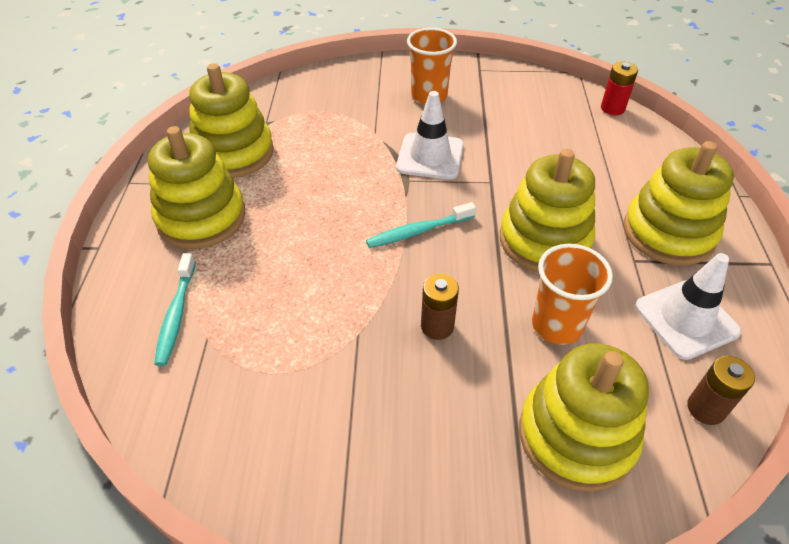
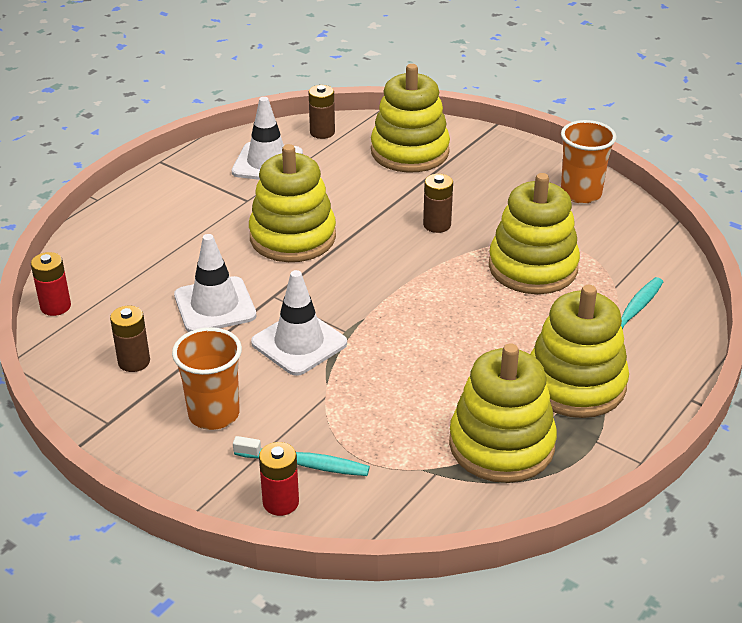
camera: 145 degrees left, 10 degrees down
(342, 75) = (280, 502): none -> red battery
(418, 231) = (385, 286): turquoise toothbrush -> turquoise toothbrush (305, 464)
(514, 101) = (134, 362): none -> brown battery
(519, 155) = (215, 305): none -> white traffic cone
(557, 325) = (355, 193): orange cup -> orange cup (581, 193)
(668, 233) = (194, 202): yellow stacking toy -> yellow stacking toy (533, 267)

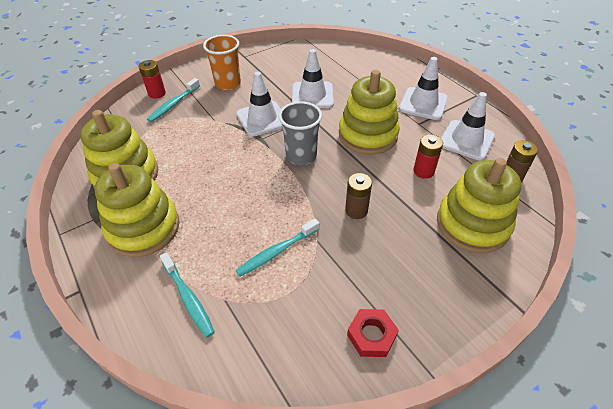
camera: 110 degrees right, 10 degrees up
(55, 306) = (337, 49): red battery -> red battery (423, 171)
(134, 362) = (281, 66): brown battery -> none
(198, 201) = (423, 104): none -> white traffic cone
(366, 285) = (301, 156): none -> grey cup
(533, 267) = (276, 252): yellow stacking toy -> turquoise toothbrush
(581, 193) = (371, 335): orange cup -> red nut

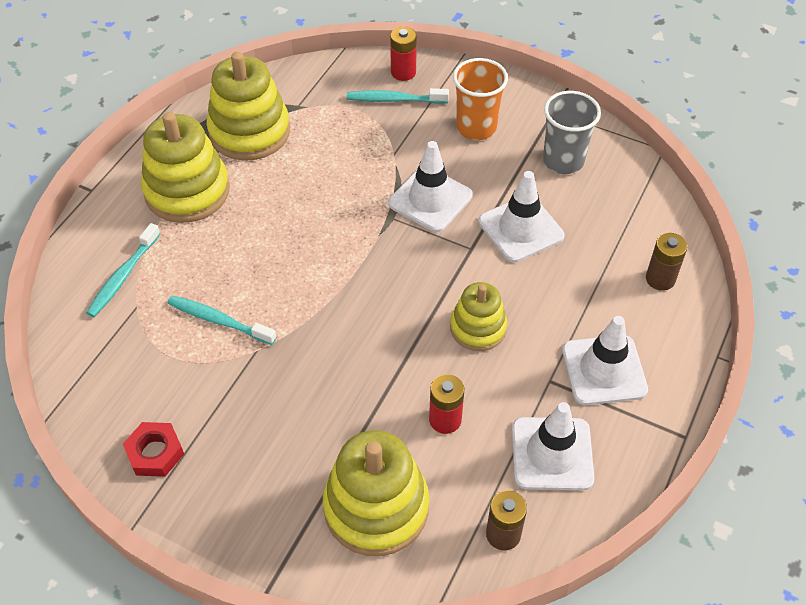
camera: 60 degrees right, 5 degrees up
(301, 156) = (386, 273): grey cup -> grey cup (563, 161)
(356, 210) = (325, 370): brown battery -> brown battery (660, 279)
(368, 135) = (478, 328): yellow stacking toy -> yellow stacking toy, size x0.60

